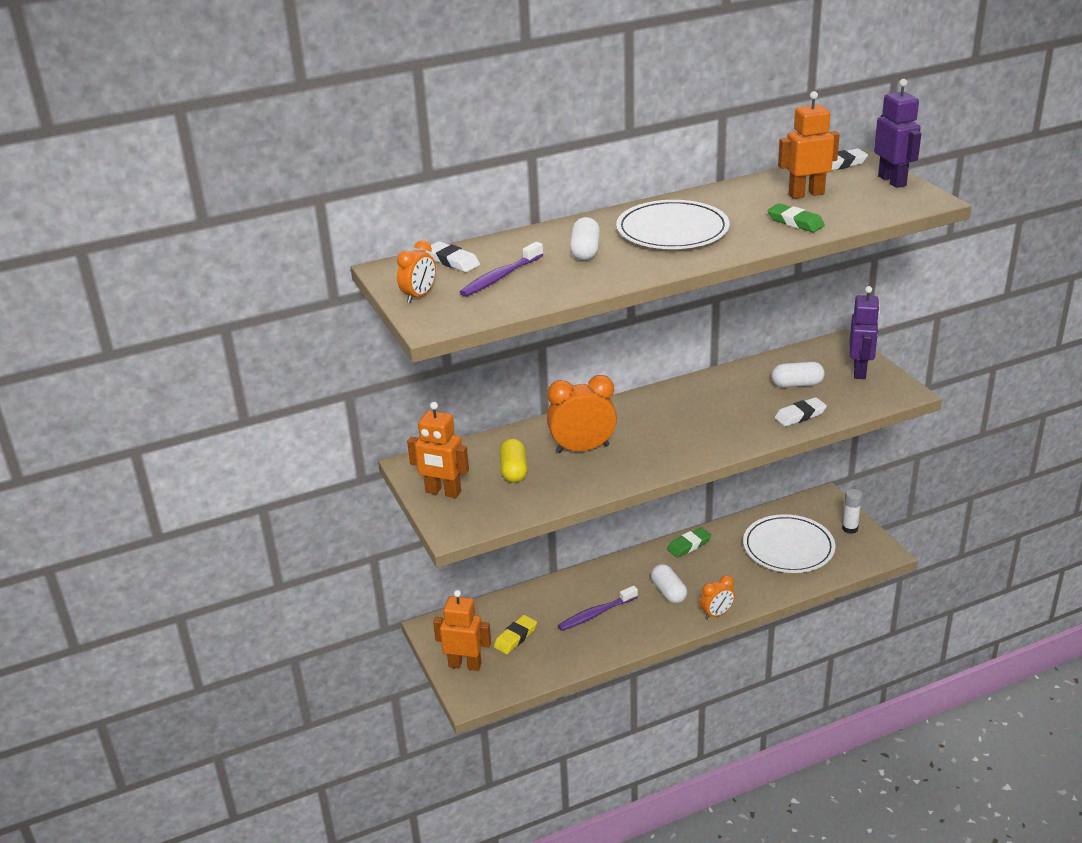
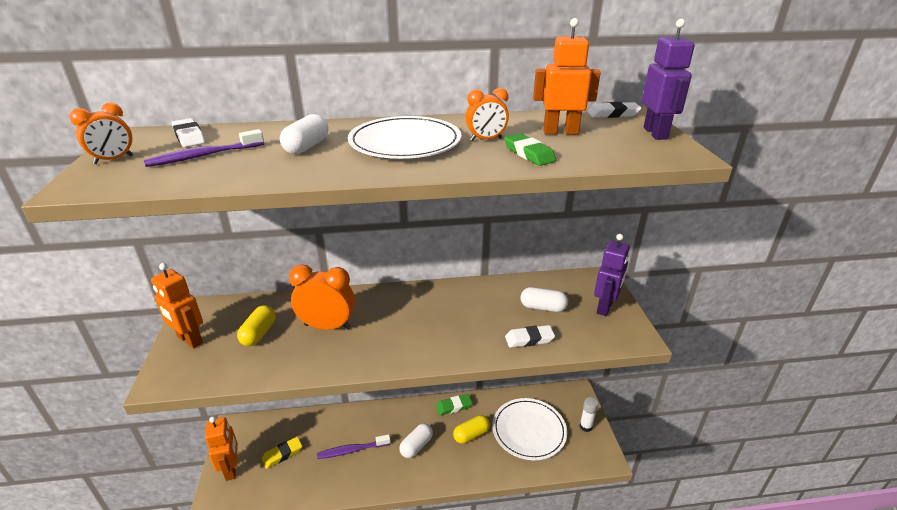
camera: 15 degrees right, 0 degrees up
(465, 665) = (231, 469): orange robot -> orange robot turned 45 degrees clockwise
(668, 592) = (416, 446): white capsule -> white capsule turned 45 degrees clockwise
(716, 614) = (442, 480): orange clock -> orange clock (486, 139)
(725, 567) = (471, 435): none -> yellow capsule

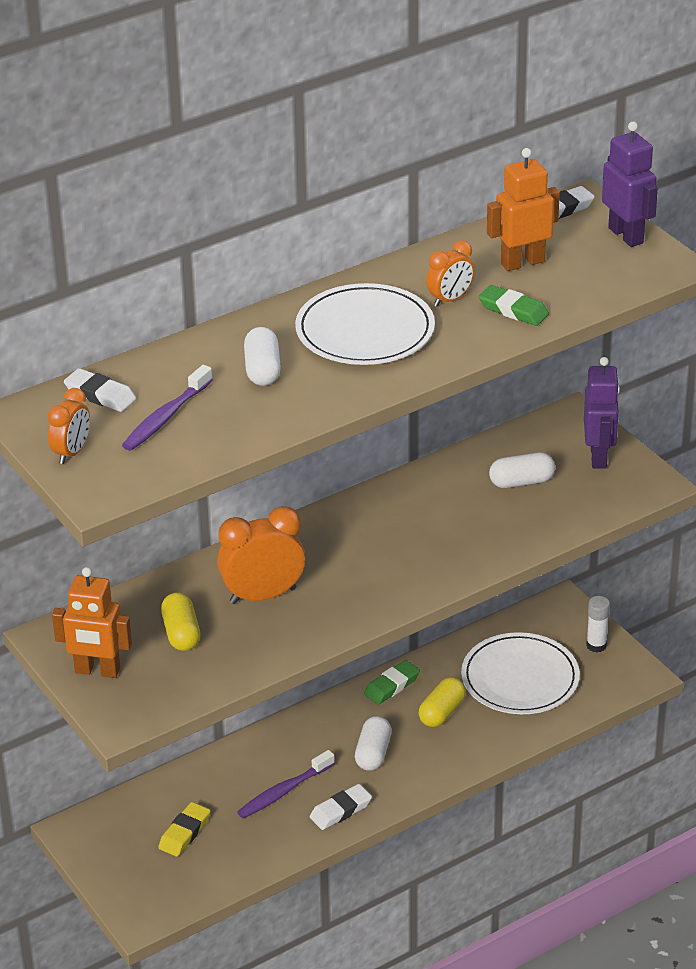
camera: 25 degrees left, 5 degrees up
(231, 469) = (126, 875): orange robot -> none
(529, 339) = (529, 527): white eraser -> white eraser (340, 810)

